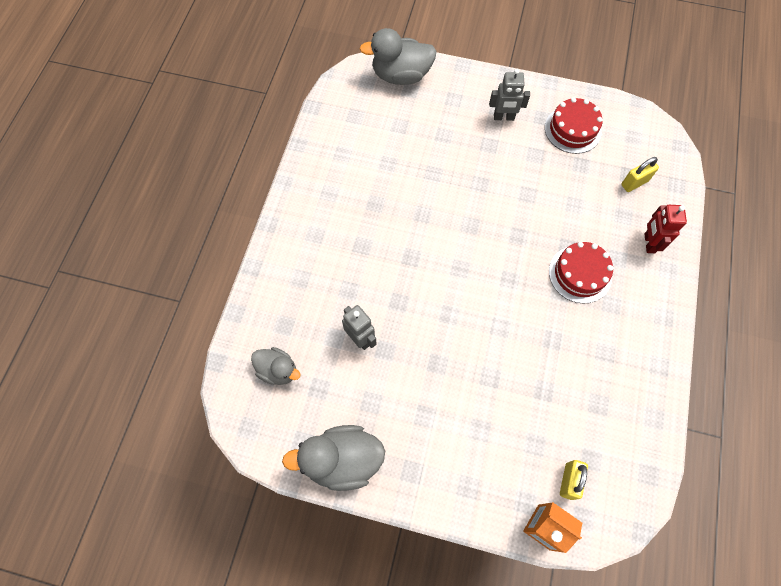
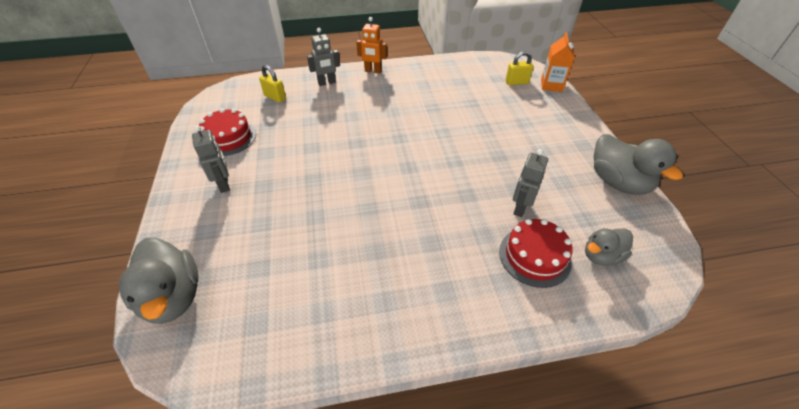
camera: 115 degrees left, 20 degrees down
(278, 370) = (601, 256): grey duck -> grey duck turned 120 degrees counterclockwise
(580, 274) = (371, 106): red cake -> red cake (534, 256)
(649, 243) = (327, 83): red robot -> grey robot
(661, 305) = (373, 71): none -> orange robot

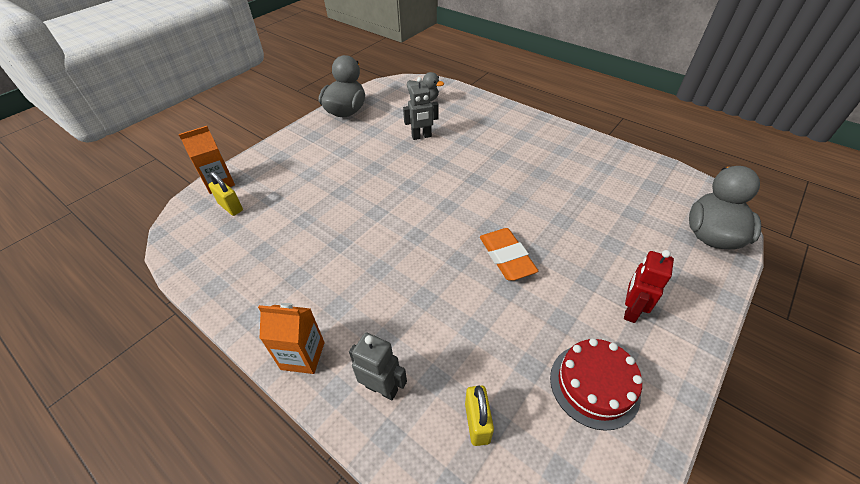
camera: 130 degrees left, 0 degrees up
(224, 184) = (630, 310): grey robot -> red robot
(329, 163) = (506, 257): none -> orange eraser
(373, 71) = (303, 355): orange robot -> orange carton
(534, 256) = (455, 118): red cake -> none

